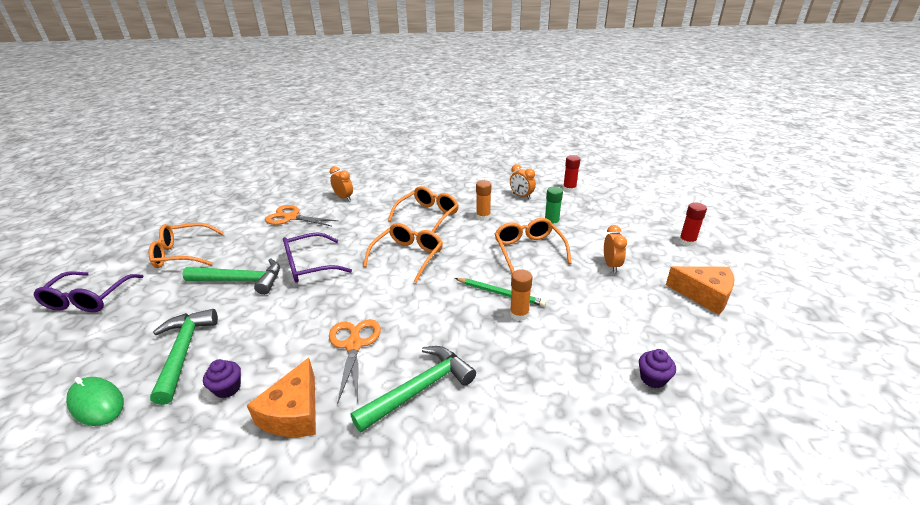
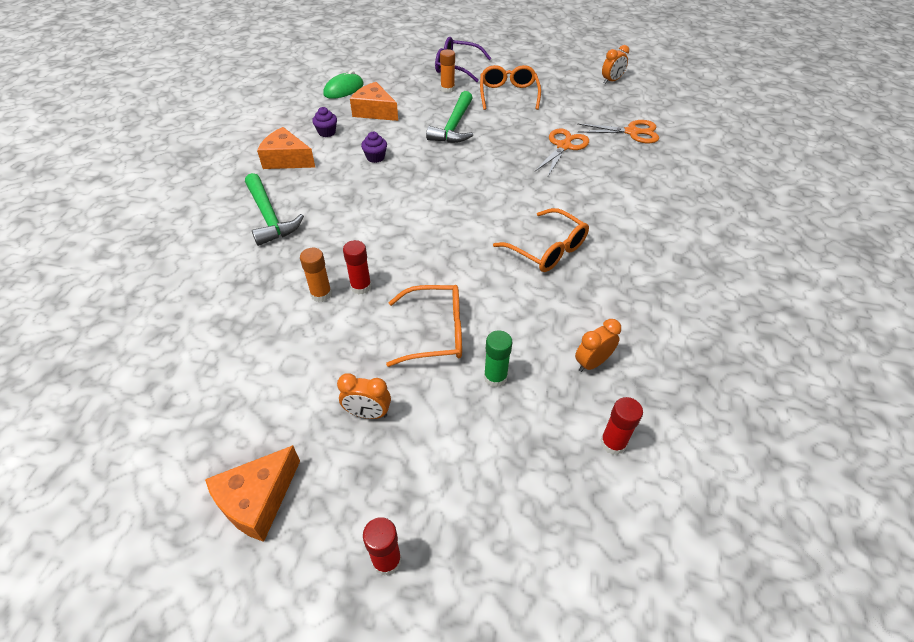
camera: 100 degrees right, 15 degrees up
(183, 352) = (374, 111): green hammer -> orange cheese
(309, 265) = (464, 161): purple glasses -> none
(344, 198) = (607, 182): orange clock -> orange clock (611, 81)
(354, 345) = (338, 186): orange scissors -> orange scissors (632, 132)
(408, 256) = (458, 225): orange glasses -> none
(483, 217) = (533, 303): orange glue stick -> orange glue stick (447, 89)
(500, 293) = (361, 287): green pencil -> red glue stick
(653, 378) = (179, 371): purple cupcake -> purple cupcake (375, 157)

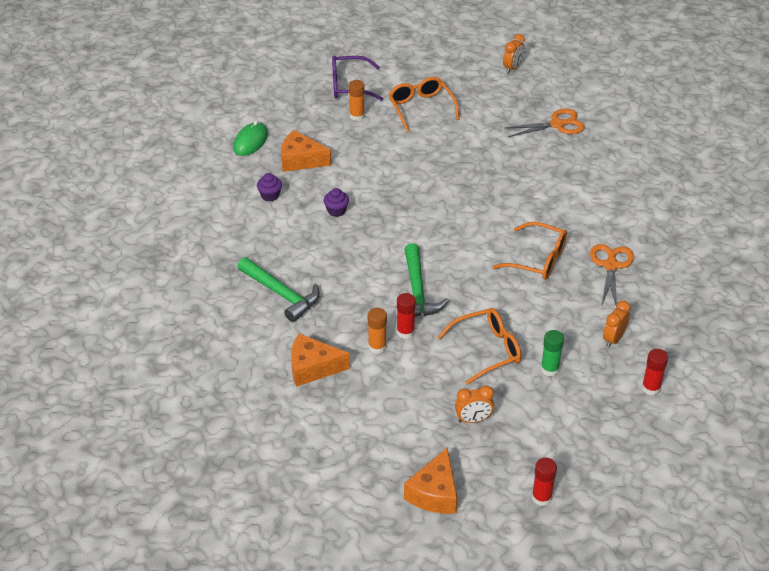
camera: 20 degrees left, 5 degrees down
(286, 160) = (253, 234): orange cheese -> orange cheese (312, 368)
(454, 126) = (389, 158): green hammer -> green hammer (417, 291)
(564, 146) = (503, 155): orange scissors -> orange scissors (611, 265)

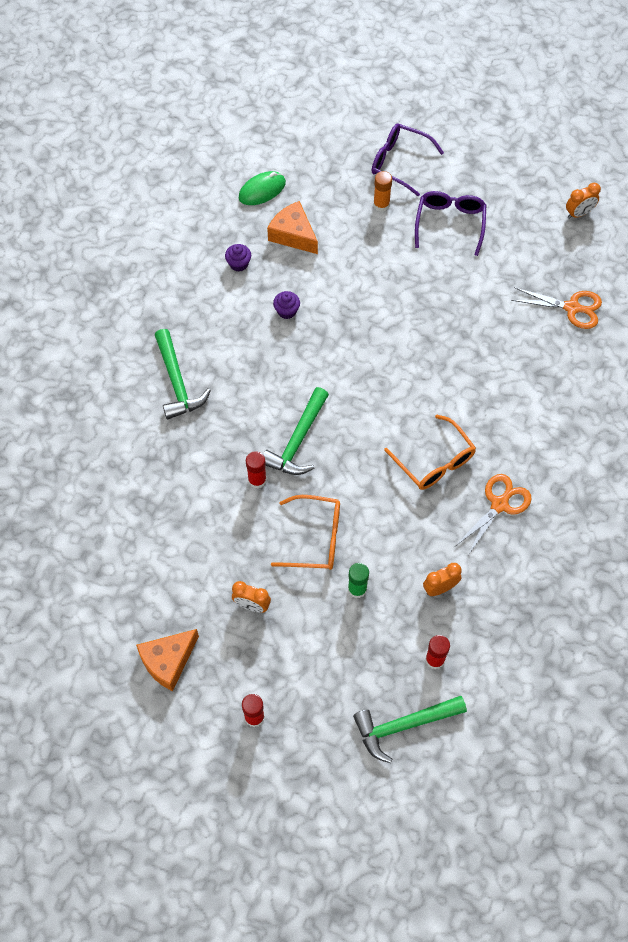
camera: 30 degrees right, 20 degrees up
(312, 368) = (152, 476): orange cheese -> none
(377, 346) = (222, 483): orange glue stick -> none
(421, 108) = (450, 223): orange glasses -> purple glasses
(666, 444) = (403, 726): none -> green hammer

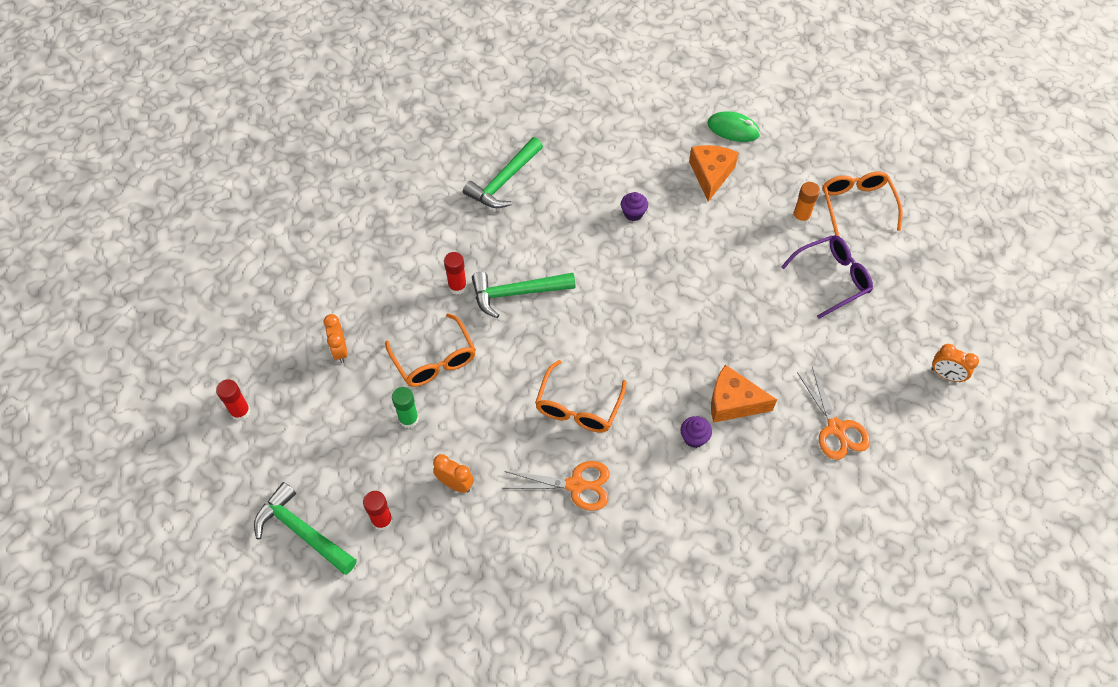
camera: 55 degrees right, 5 degrees down
(168, 661) = (252, 322): orange cheese -> orange cheese (733, 402)
(238, 264) = (648, 155): purple cupcake -> purple cupcake (694, 438)
(399, 162) = (856, 205): purple glasses -> orange glasses

